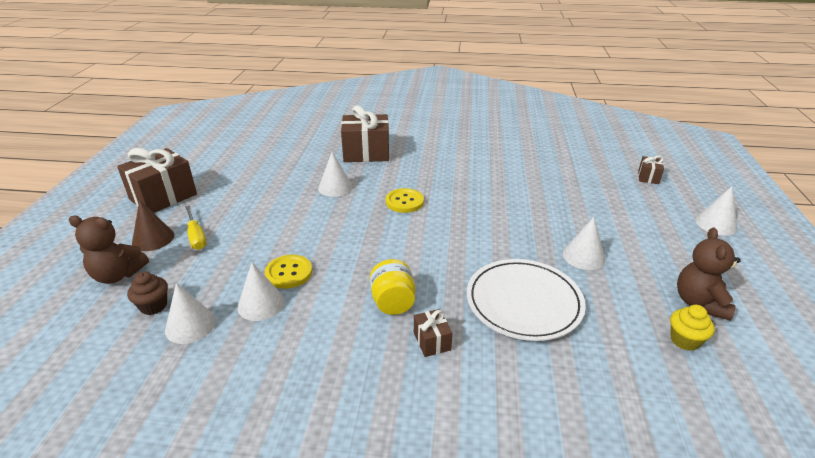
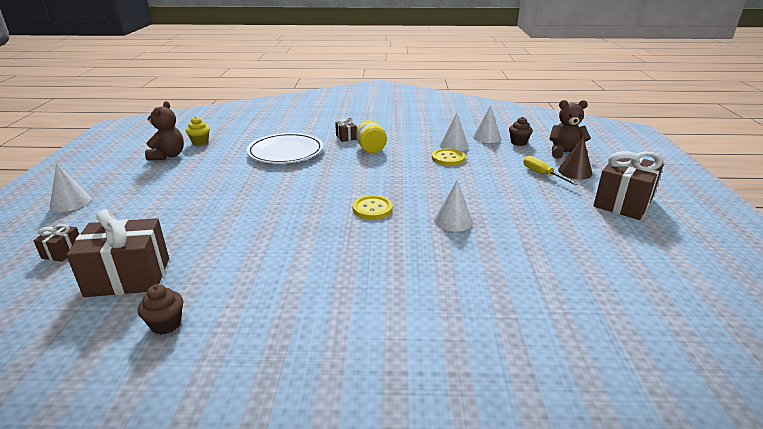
camera: 175 degrees right, 5 degrees down
(366, 153) = (439, 273): brown gift -> brown gift (128, 277)
(529, 138) = (166, 324): none -> brown cupcake
(583, 256) = (223, 175): white cone -> none

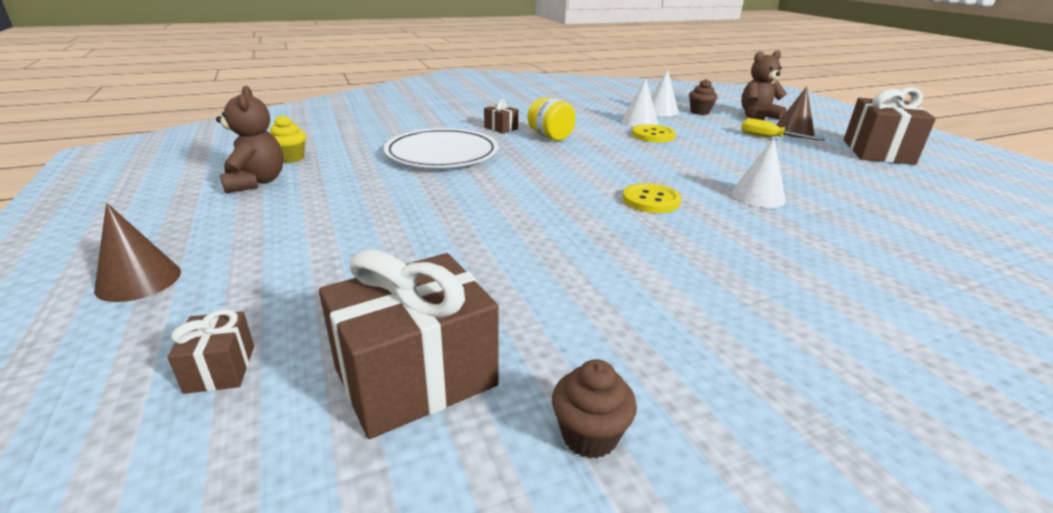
camera: 25 degrees left, 0 degrees up
(71, 202) = (139, 280): white cone -> brown cone

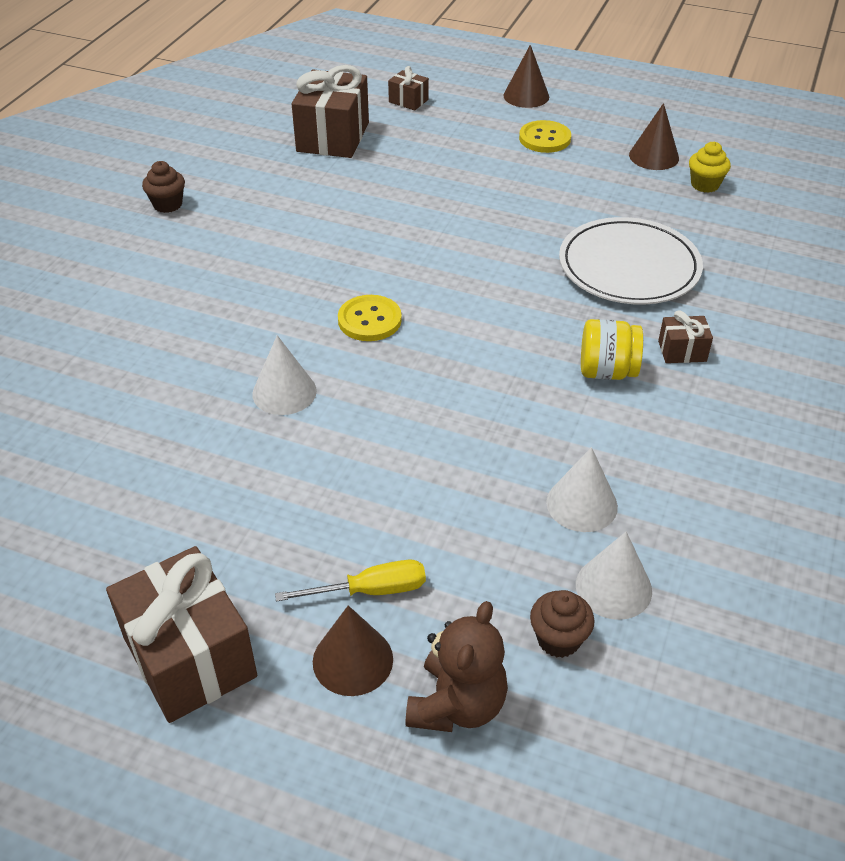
camera: 135 degrees right, 15 degrees up
(256, 182) = (654, 156): brown teddy bear -> brown cone
(589, 436) = (240, 157): brown cupcake -> brown cupcake (167, 204)
(653, 135) = (516, 469): yellow button -> yellow button (544, 138)

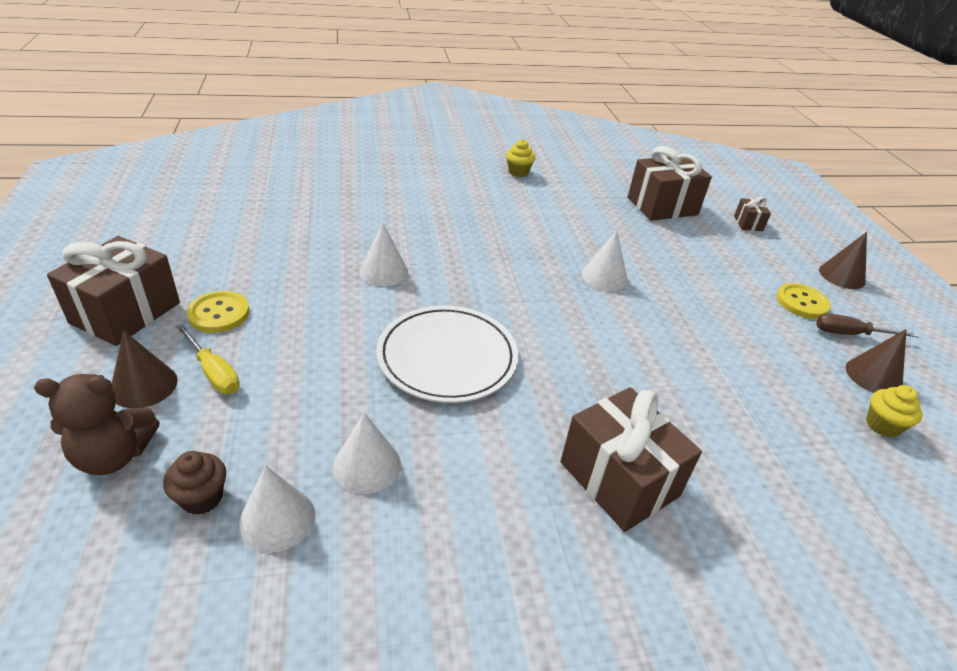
camera: 55 degrees right, 5 degrees down
(167, 204) = (518, 172): brown cupcake -> yellow cupcake
(369, 320) = (487, 284): yellow button -> yellow button (219, 313)
(420, 234) = (604, 277): none -> white cone
(600, 138) = (850, 334): none -> brown screwdriver
(607, 371) = (544, 432): yellow jar -> none
(629, 267) = (697, 405): white plate -> white plate (447, 357)
(682, 351) = (619, 479): brown gift -> brown gift, size x2.12

